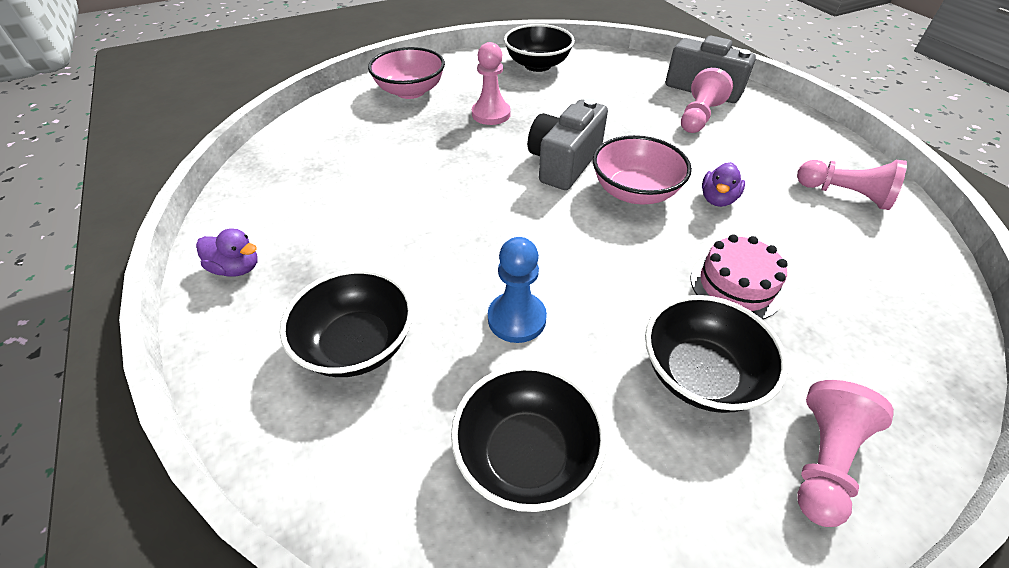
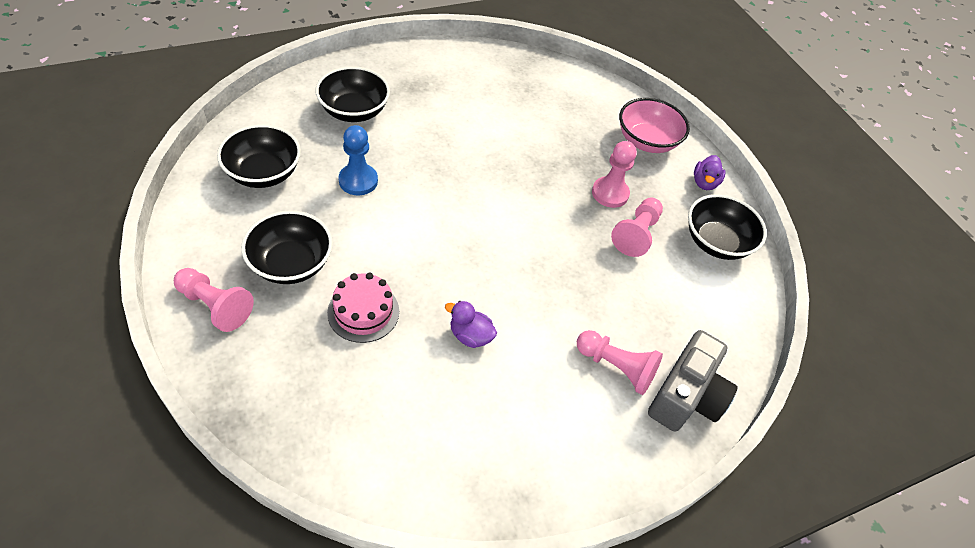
camera: 85 degrees right, 5 degrees up
(237, 268) = (425, 61): purple duck -> purple duck (704, 183)
(564, 163) = (530, 234): grey camera -> none
(634, 192) = (485, 275): pink bowl -> none
(844, 195) = (468, 454): pink pawn -> pink pawn (636, 234)

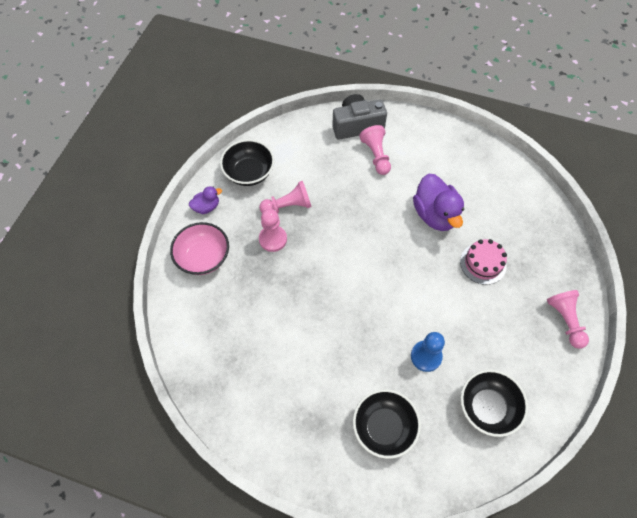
camera: 130 degrees left, 10 degrees up
(291, 264) = (507, 320): black bowl -> none
(470, 336) = (435, 215): purple duck -> purple duck, size x1.93

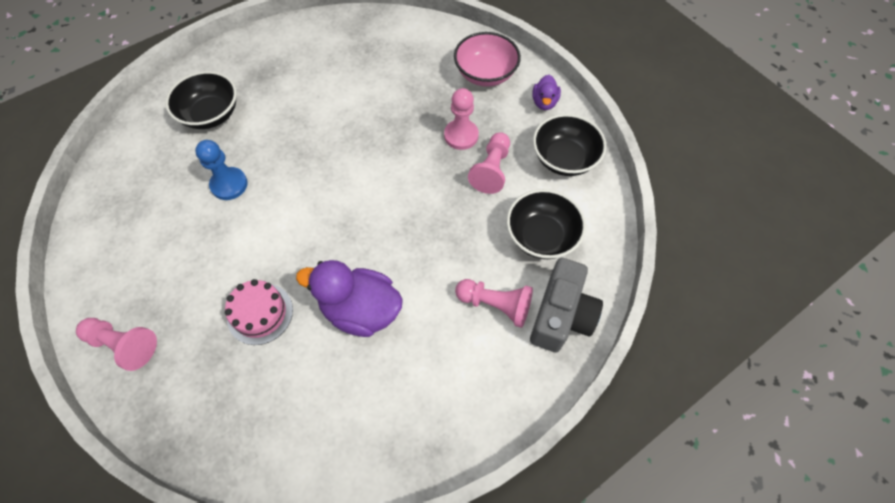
camera: 125 degrees right, 0 degrees up
(487, 407) = (140, 200): black bowl -> black bowl (541, 236)

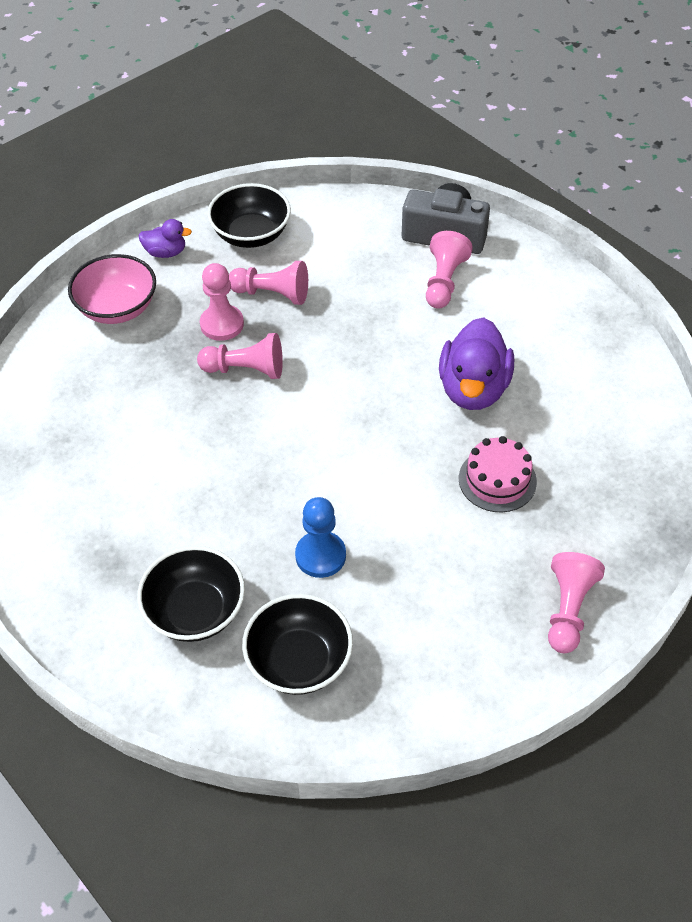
camera: 95 degrees left, 10 degrees down
(411, 149) = (245, 369): none -> pink pawn
(541, 236) = (357, 250): black bowl -> black bowl (299, 661)

